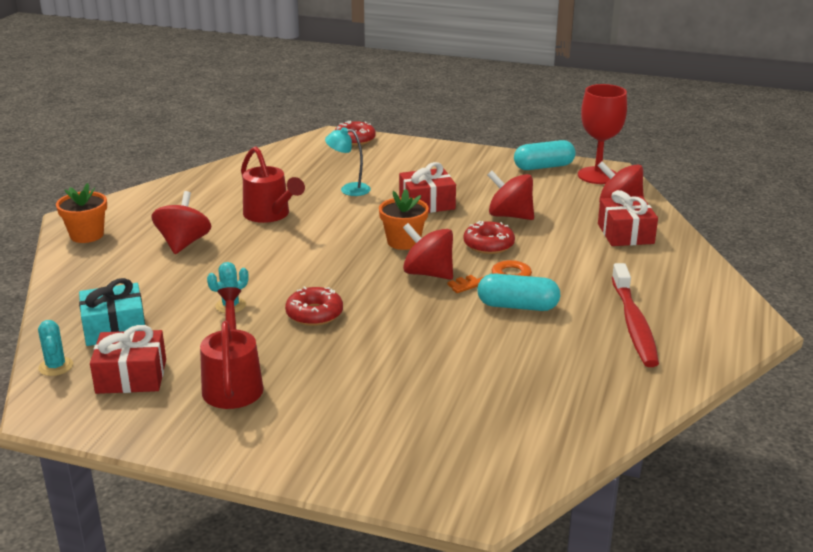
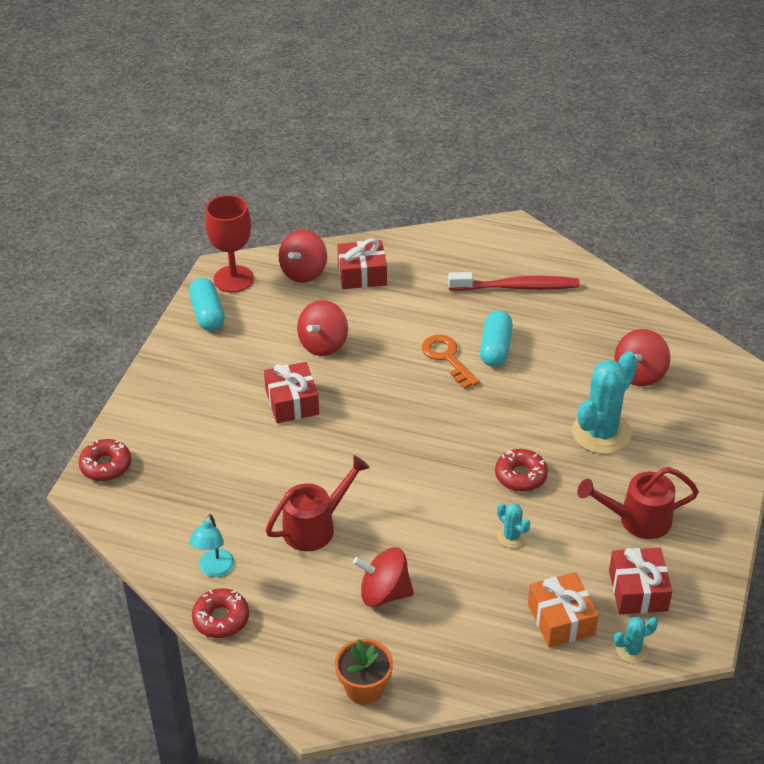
camera: 90 degrees left, 15 degrees up
(114, 328) = (561, 619): turquoise gift -> orange gift
(349, 189) = (252, 464): turquoise lamp -> turquoise lamp (214, 569)
(375, 368) = (601, 433): none -> turquoise cactus
(403, 242) = (379, 419): orange flower pot -> none
(428, 273) = (442, 402): red spinning top -> red spinning top (639, 374)
(488, 245) = (384, 361): red donut -> red donut (221, 618)

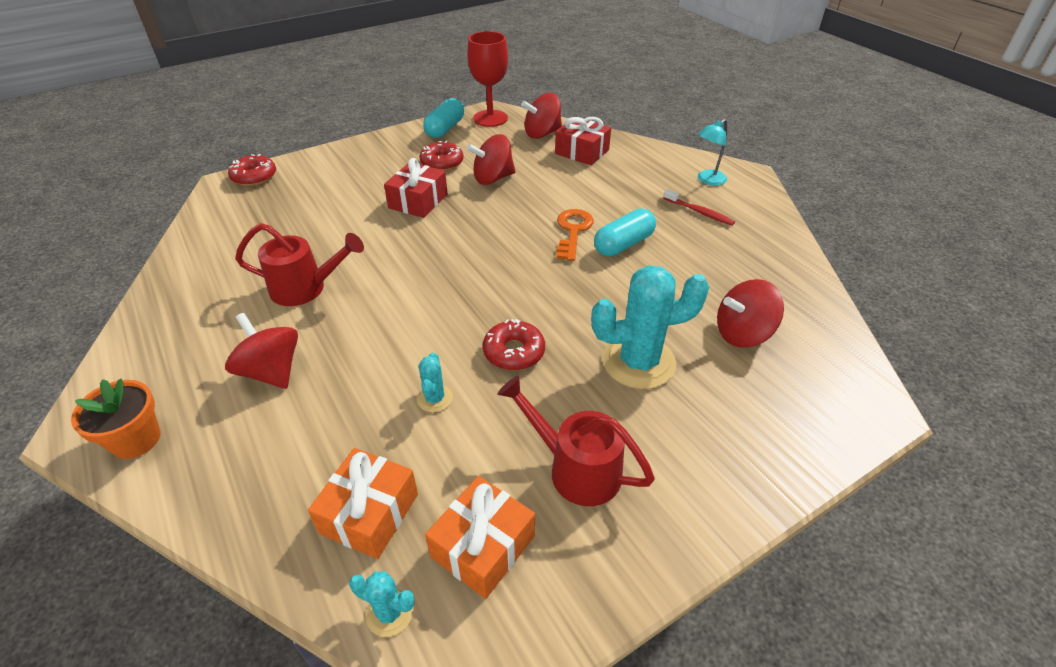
camera: 40 degrees right, 0 degrees up
(214, 569) = (202, 274): turquoise lamp -> turquoise lamp (707, 180)
(221, 618) = (150, 309): red donut -> red donut (442, 163)
(517, 287) = (699, 212): red toothbrush -> red toothbrush, size x0.56
(638, 590) = (483, 546): red gift -> orange gift

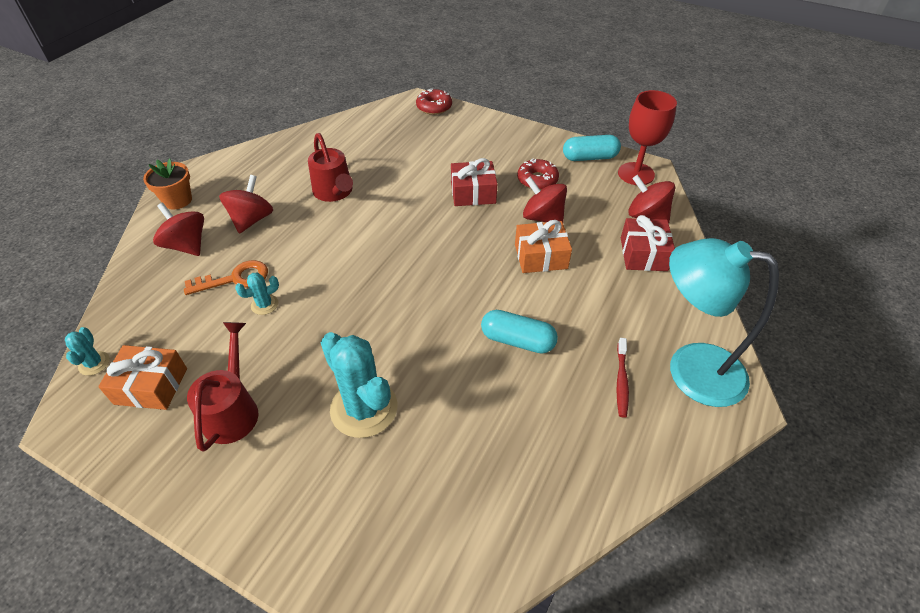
camera: 60 degrees right, 5 degrees up
(369, 513) = (159, 320): orange gift -> orange gift (540, 256)
(514, 352) = (332, 326): red donut -> none
(573, 231) = (509, 298): orange key -> orange key (235, 279)
(707, 180) = (690, 369): turquoise lamp -> turquoise lamp, size x2.15
(742, 334) = (447, 476): red spinning top -> red spinning top (187, 245)

